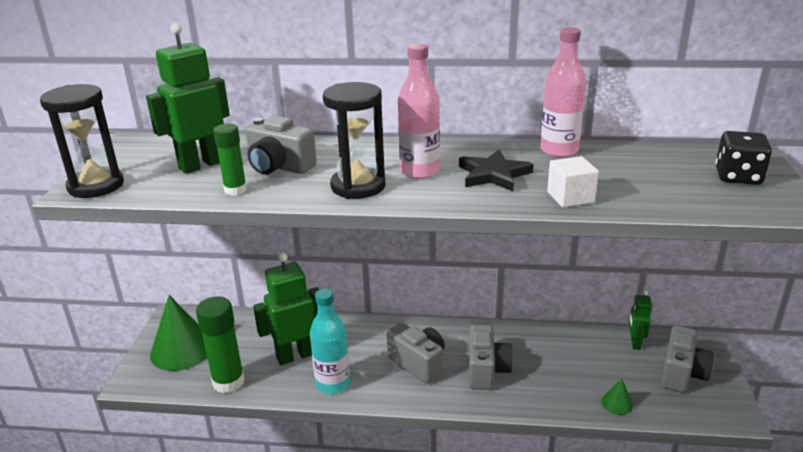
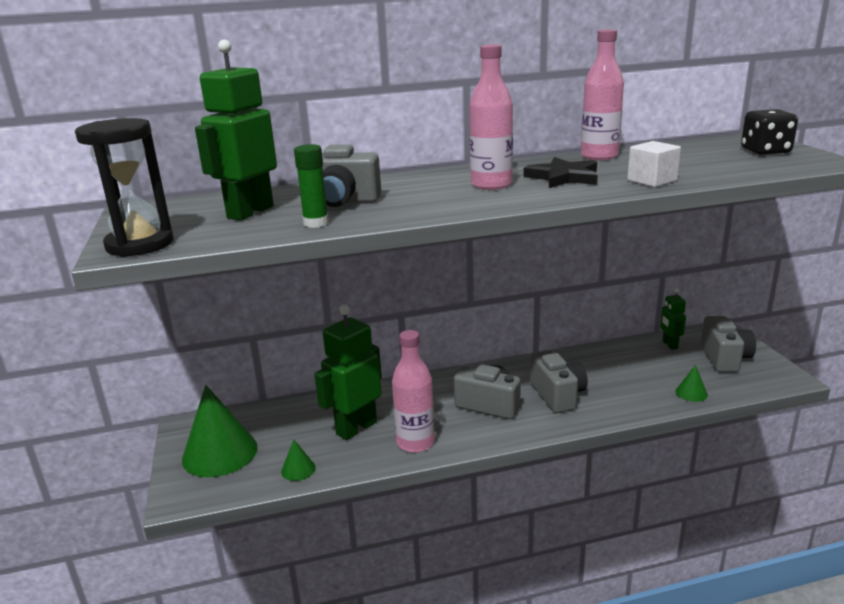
camera: 20 degrees left, 5 degrees down
(228, 382) = (298, 469): green glue stick -> green cone
(333, 384) = (415, 442): turquoise bottle -> pink bottle
(358, 186) = (444, 202): black hourglass -> none

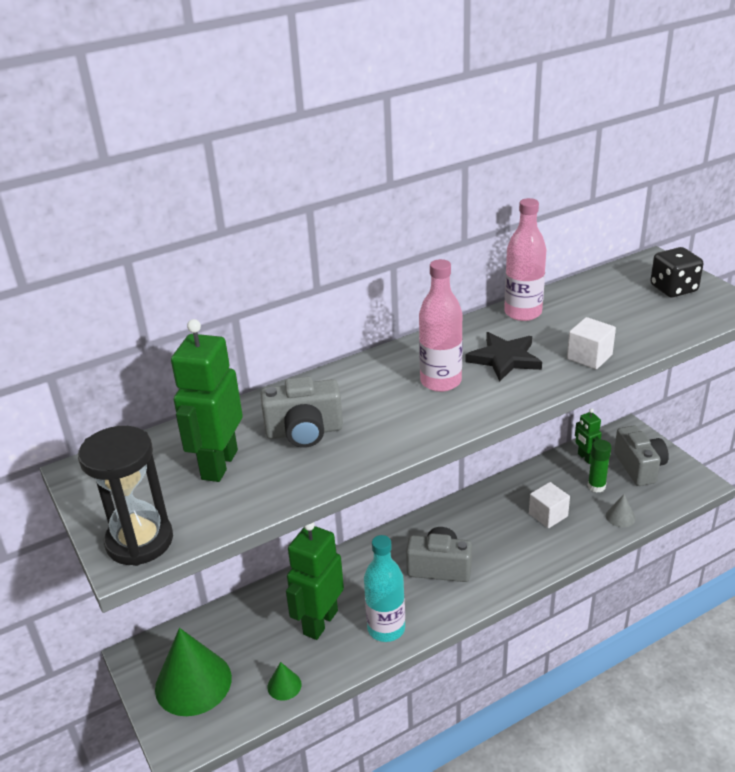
camera: 15 degrees left, 10 degrees up
(316, 223) = (301, 476): green glue stick -> green glue stick (596, 486)
(415, 442) = (386, 628): pink bottle -> turquoise bottle
(557, 395) = (500, 542): grey camera -> none
(614, 381) = (548, 515): none -> white cube
(691, 393) = (620, 517): green cone -> grey cone

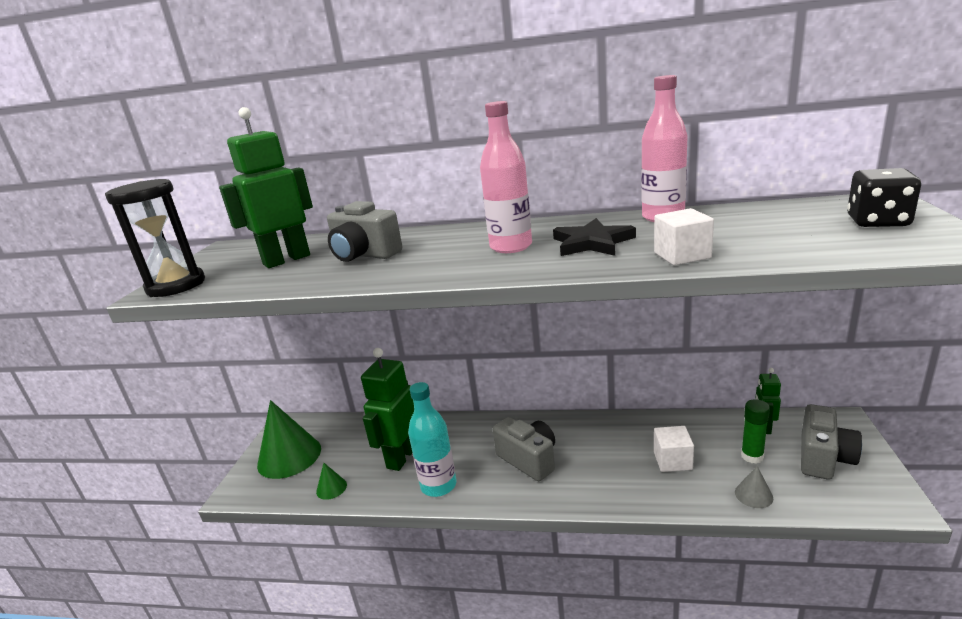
camera: 40 degrees right, 10 degrees down
(320, 622) = (401, 457): green robot -> green robot turned 45 degrees counterclockwise

